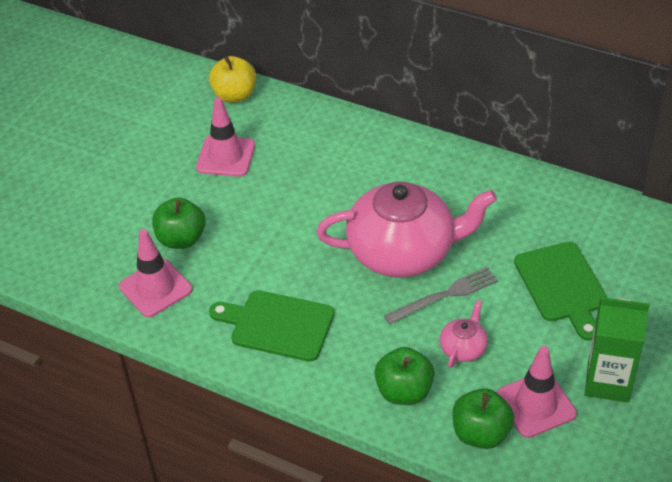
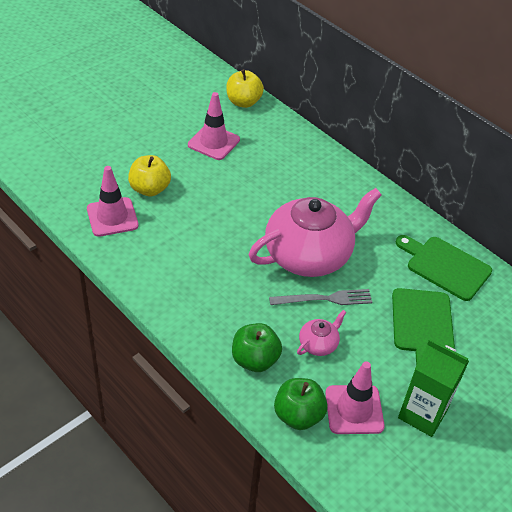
camera: 15 degrees right, 0 degrees up
(181, 239) = (150, 189): green apple -> yellow apple
(277, 325) = (185, 275): green cutting board -> green cutting board (445, 266)
(403, 252) = (309, 255): pink teapot -> pink teapot turned 45 degrees counterclockwise

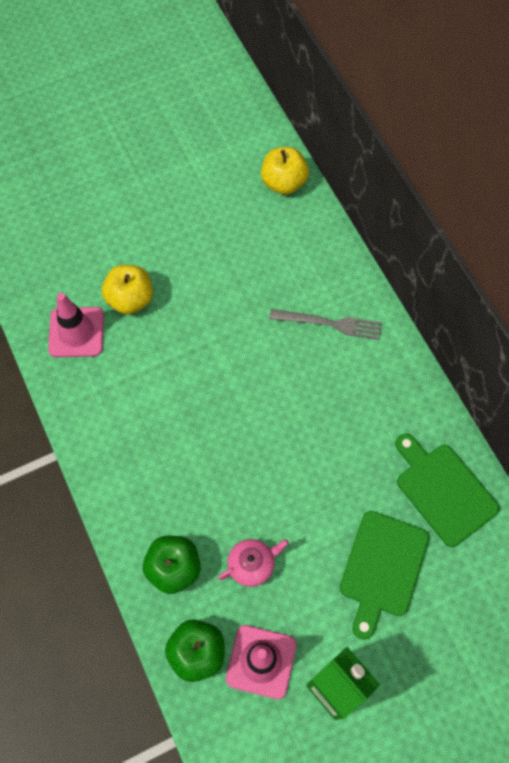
camera: 20 degrees right, 20 degrees up
(213, 142) = (226, 241): pink traffic cone -> none
(309, 255) = (284, 436): pink teapot -> none
(325, 299) = (281, 504): grey fork -> grey fork (330, 324)

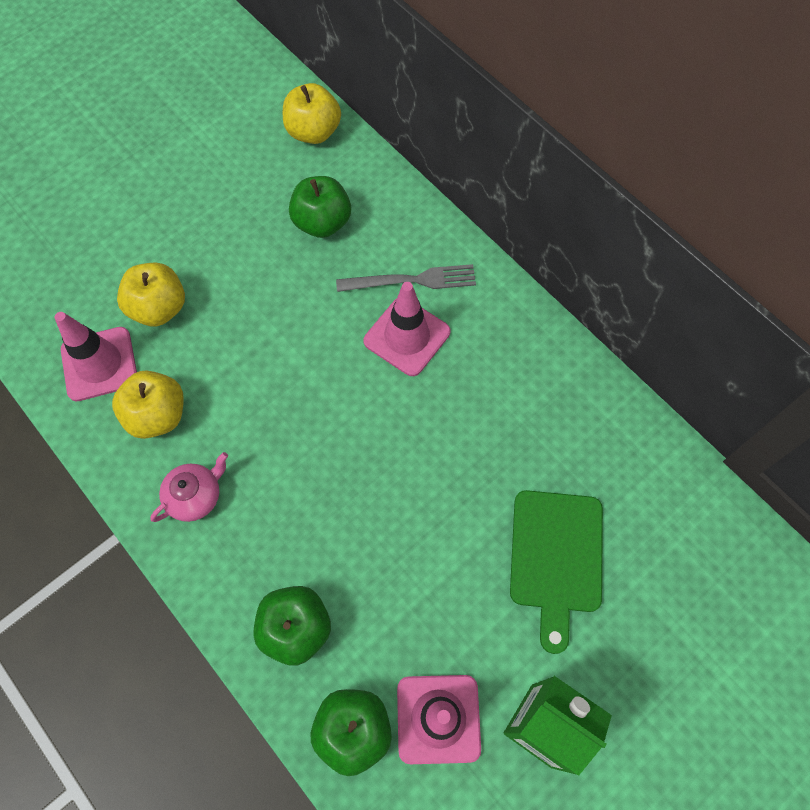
camera: 15 degrees left, 0 degrees up
(110, 382) = (157, 415): none -> yellow apple
(252, 564) = (394, 597): pink teapot -> pink teapot (195, 496)
(271, 260) = (322, 222): none -> green apple
(314, 368) = (407, 336): none -> pink traffic cone
(443, 491) = (601, 444): green cutting board -> none

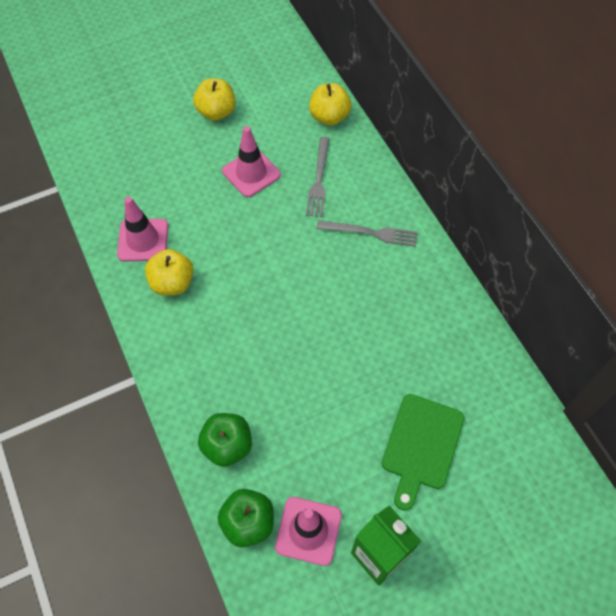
camera: 15 degrees right, 5 degrees down
(159, 308) = (192, 212): yellow apple -> yellow apple (216, 112)
(195, 496) = (183, 342): pink teapot -> none
(322, 222) = (318, 180): green apple -> grey fork
(407, 336) = (357, 270): pink traffic cone -> pink traffic cone (251, 173)

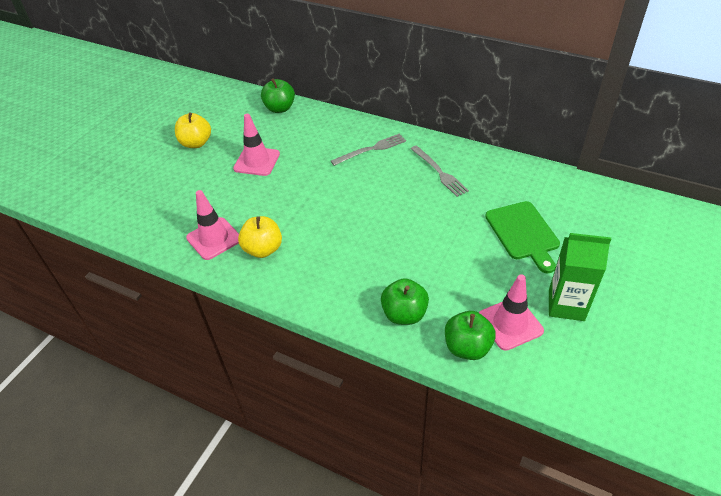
camera: 35 degrees left, 15 degrees down
(318, 180) = (307, 141): grey fork -> grey fork (439, 172)
(329, 117) = (280, 108): yellow apple -> green apple

